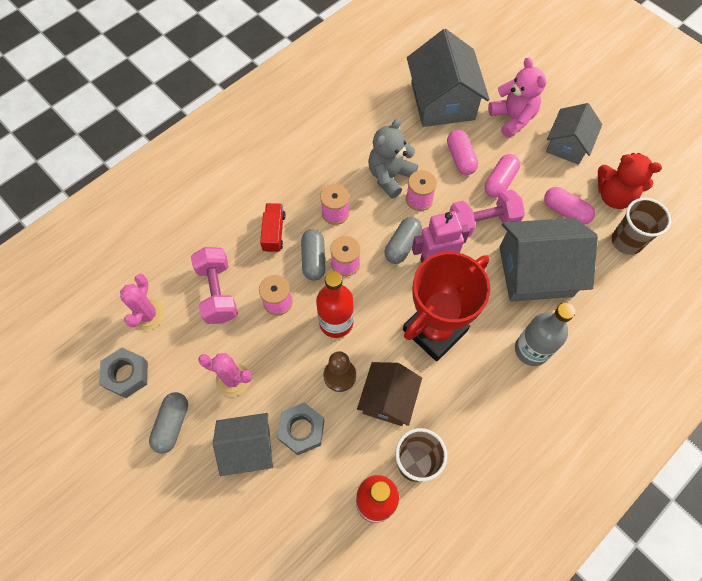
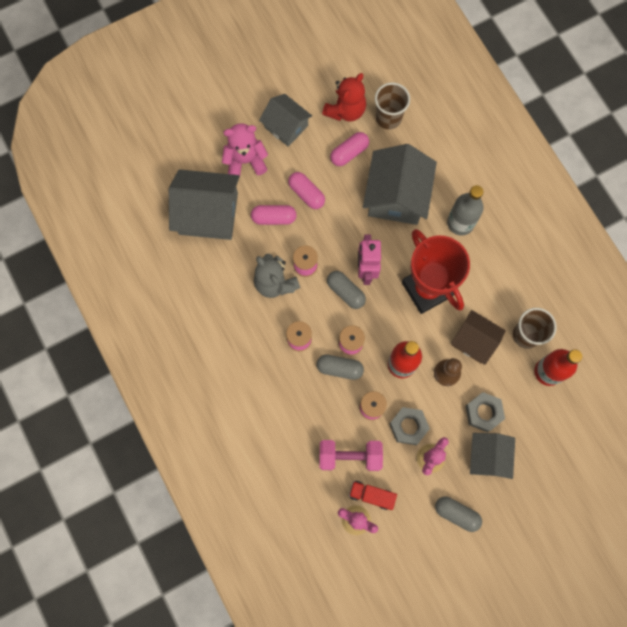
camera: 75 degrees left, 10 degrees up
(126, 375) = (406, 546): grey nut -> grey nut (408, 426)
(274, 232) = (304, 396): red truck -> red truck (371, 495)
(482, 223) = (342, 221): pink dumbbell -> none

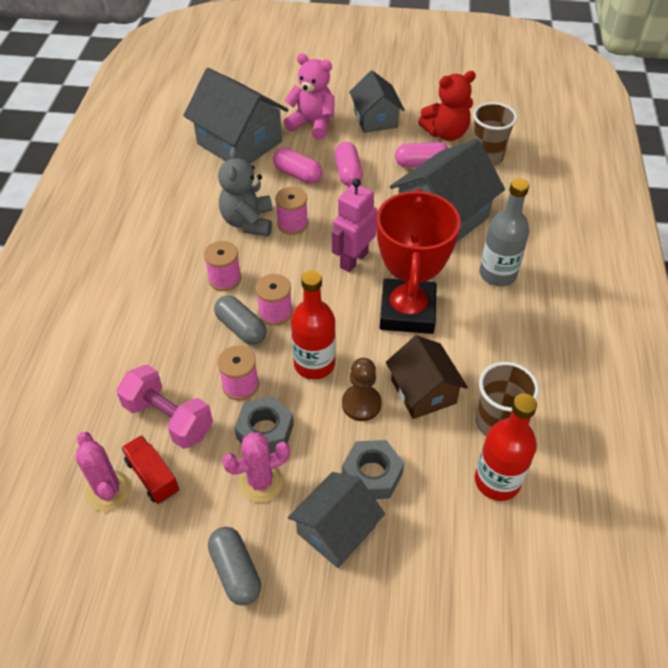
camera: 35 degrees right, 25 degrees down
(345, 292) = (313, 266): grey capsule -> none

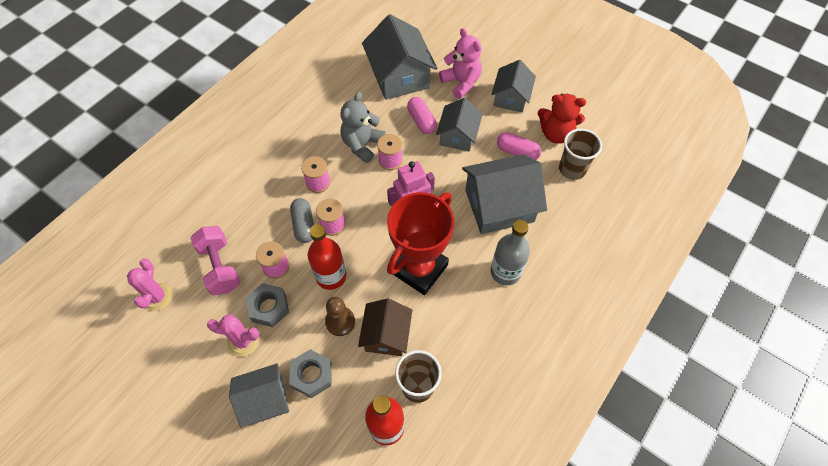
camera: 30 degrees right, 10 degrees up
(152, 476) = (187, 301): red truck -> none
(235, 571) = (191, 391): grey capsule -> none
(348, 173) = (458, 135): pink capsule -> grey house

